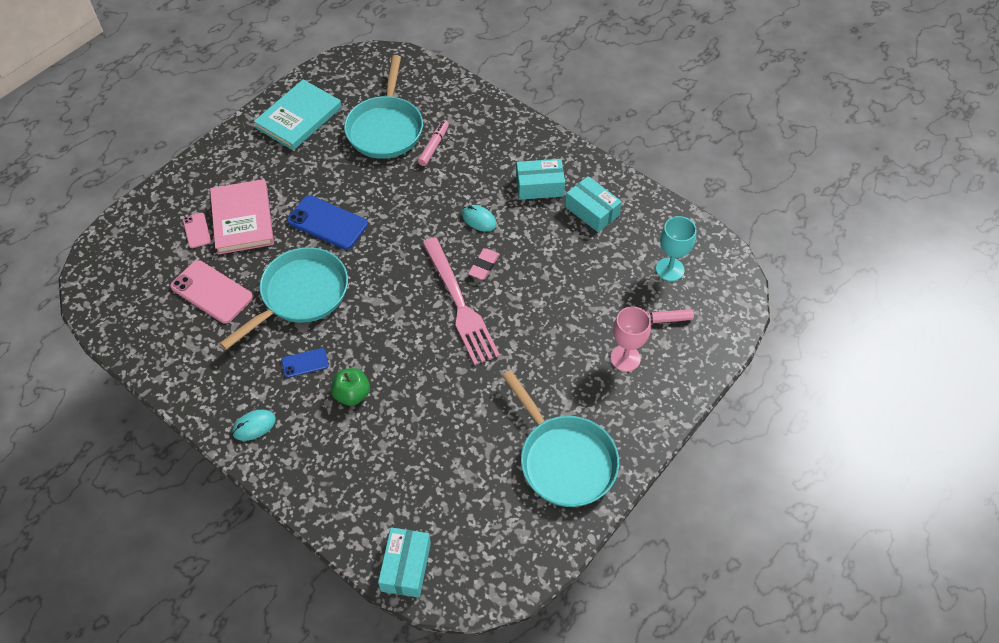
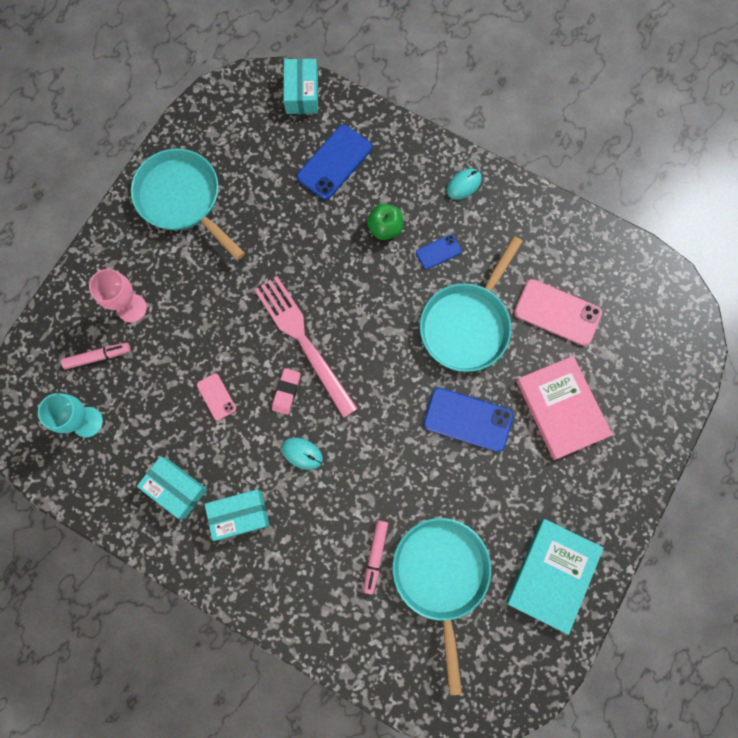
camera: 170 degrees right, 20 degrees up
(197, 230) = (604, 384): pink phone -> pink phone (216, 396)
(387, 474) = (334, 162): none -> blue phone

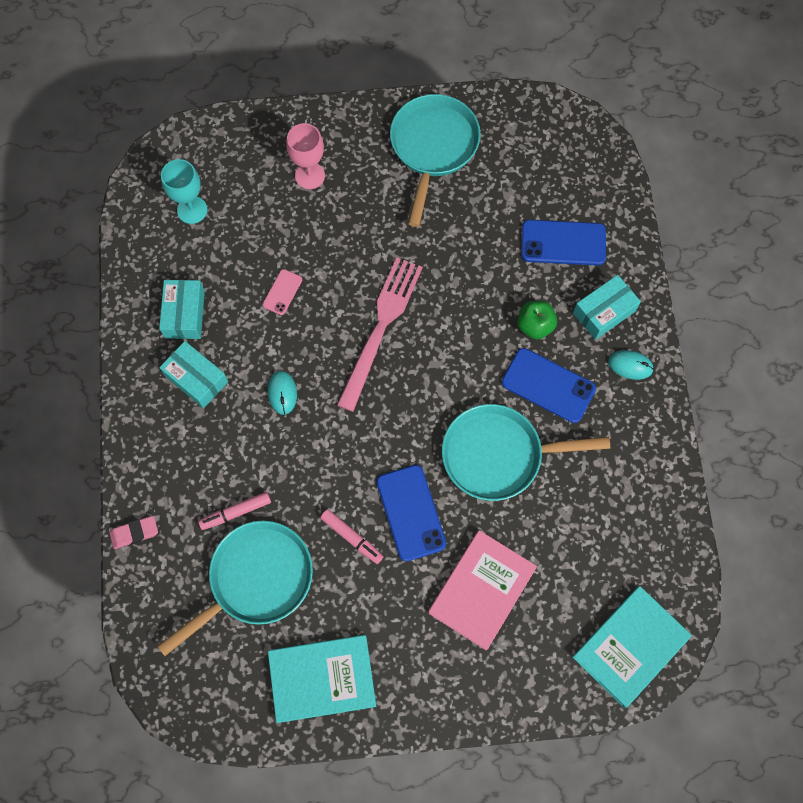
camera: 55 degrees right, 5 degrees down
(98, 357) = (250, 180): pink marker -> pink marker (352, 537)
(286, 392) = (326, 344): pink eraser -> pink eraser (134, 533)
(302, 93) = (606, 172): turquoise box -> turquoise box (604, 312)
(438, 252) = (548, 385): blue phone -> blue phone, size x1.86
(557, 312) = (571, 528): pink phone -> none
(669, 332) = (630, 647): none -> turquoise book

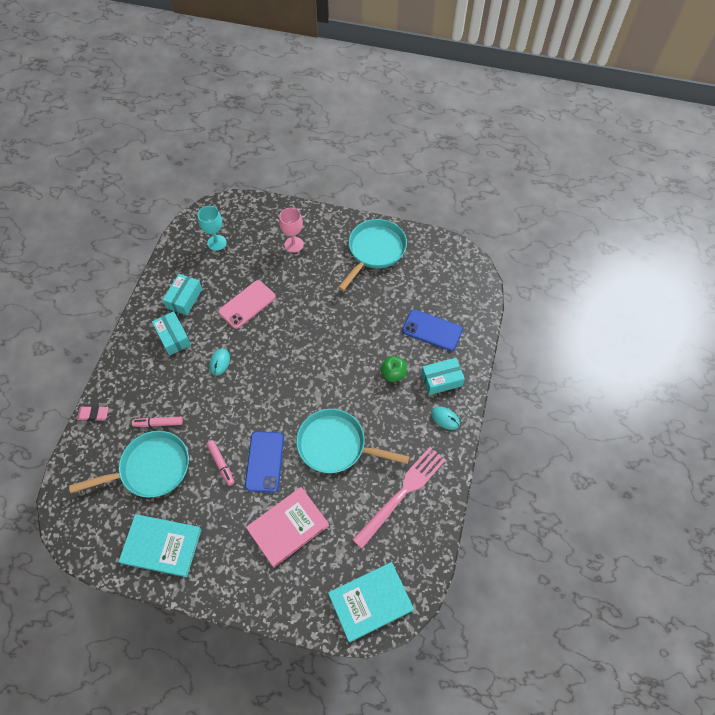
camera: 20 degrees right, 10 degrees down
(282, 292) = (247, 304): pink phone -> pink phone, size x1.86
(381, 328) = (296, 344): pink fork -> pink fork (402, 493)
(548, 385) = (386, 413): blue phone -> none

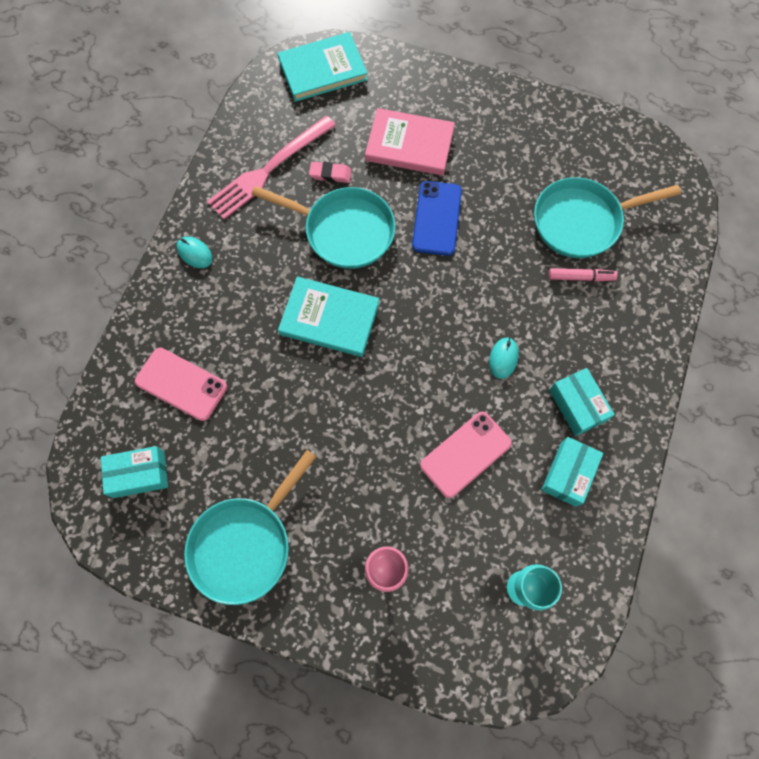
camera: 175 degrees left, 10 degrees up
(93, 414) = (672, 296): pink eraser -> pink eraser (330, 174)
(162, 546) = (556, 137): turquoise book -> turquoise book (329, 319)
(221, 464) = (492, 220): pink marker -> none
(288, 527) = (409, 145): pink book -> pink book turned 45 degrees clockwise
(393, 374) = (253, 320): green apple -> none
(432, 330) = (181, 384): blue phone -> pink phone
(441, 380) = (187, 306): turquoise box -> turquoise box (139, 474)

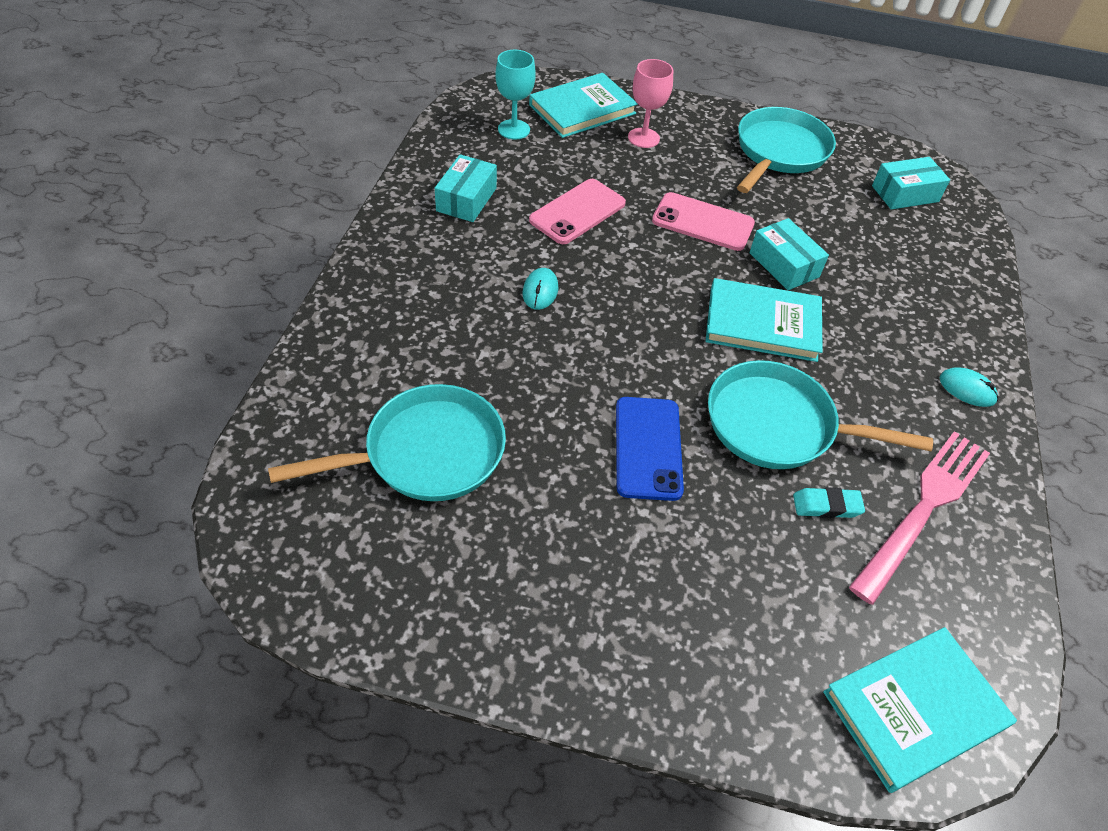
camera: 170 degrees right, 20 degrees down
(181, 384) = (904, 260): pink phone -> pink phone (703, 222)
(330, 174) = (826, 506): pink eraser -> turquoise eraser
(409, 145) = (714, 563): pink book -> none
(447, 627) = (582, 109): none -> turquoise book
(577, 405) = (452, 252): turquoise box -> turquoise box (784, 265)
(580, 277) = (435, 379): pink marker -> none

